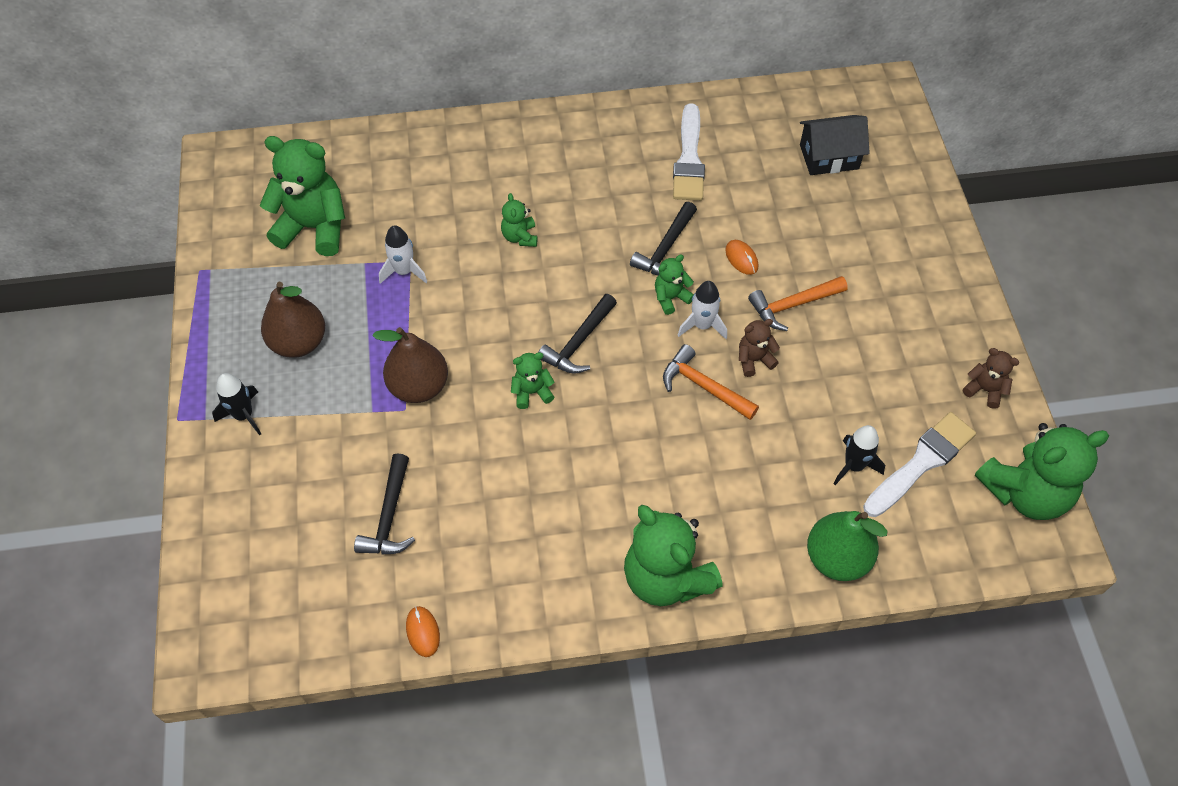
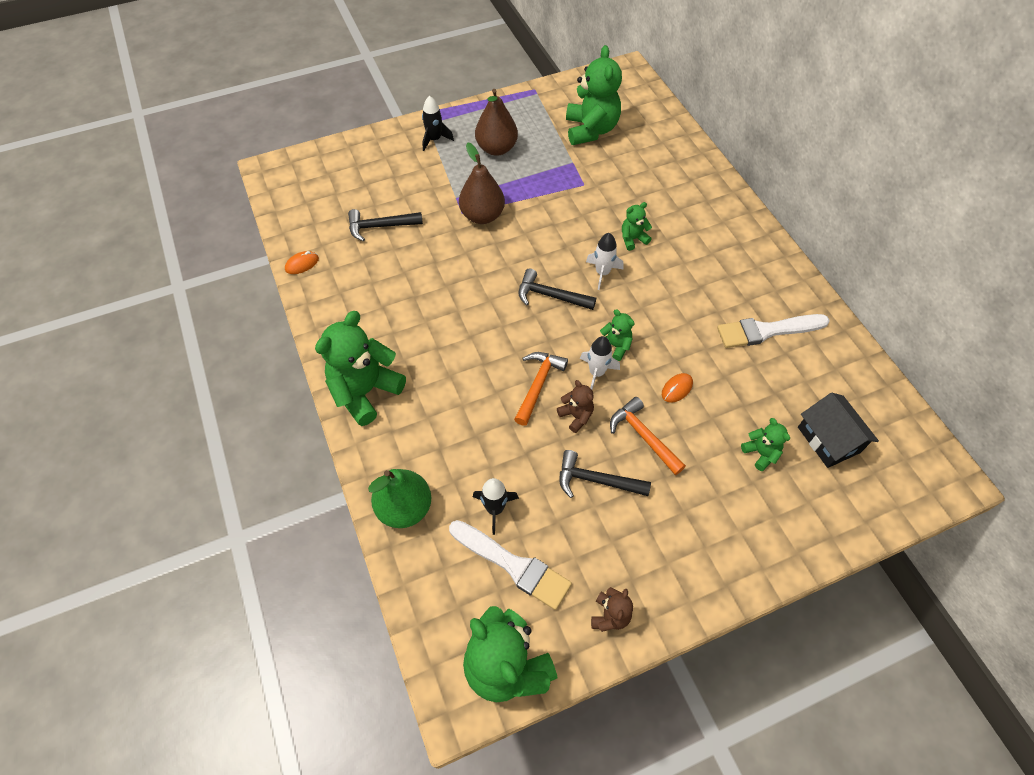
camera: 75 degrees right, 0 degrees up
(404, 271) = (574, 184): white rocket -> white rocket (602, 273)
(532, 392) = (498, 278): green teddy bear -> green teddy bear (760, 453)
(666, 248) = (663, 333): black hammer -> black hammer (596, 480)

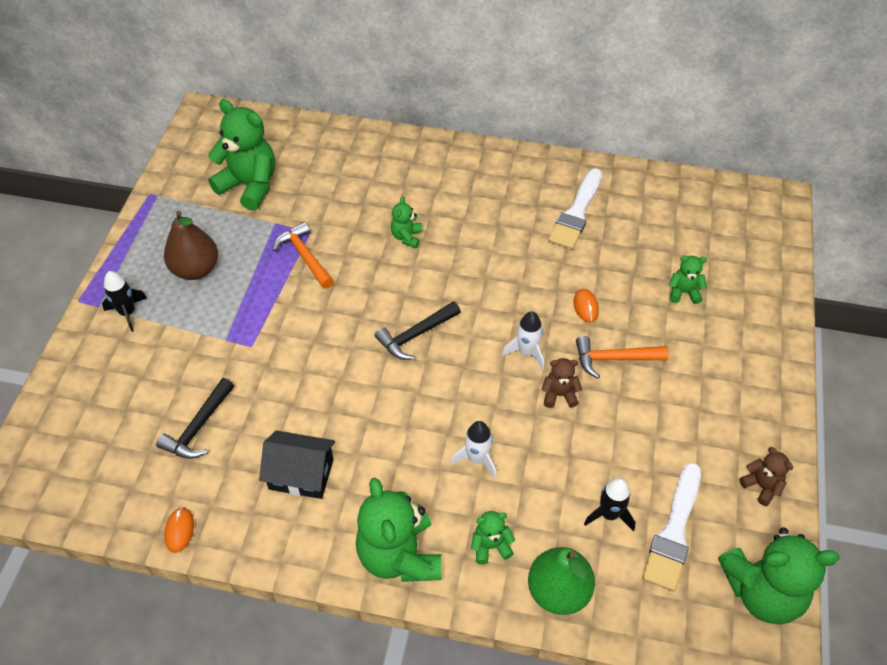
camera: 55 degrees left, 5 degrees down
(482, 216) = (271, 331): brown pear -> none
(513, 565) = (673, 532): white brush -> white brush turned 135 degrees clockwise
(538, 385) = (505, 404): orange hammer -> orange hammer (305, 256)
(596, 480) = (633, 419): black hammer -> none
(602, 273) = (424, 282): white rocket -> white rocket (477, 459)
(615, 346) = (510, 321): green teddy bear -> green teddy bear (490, 546)
(828, 439) = (701, 244): black house -> black house (301, 474)

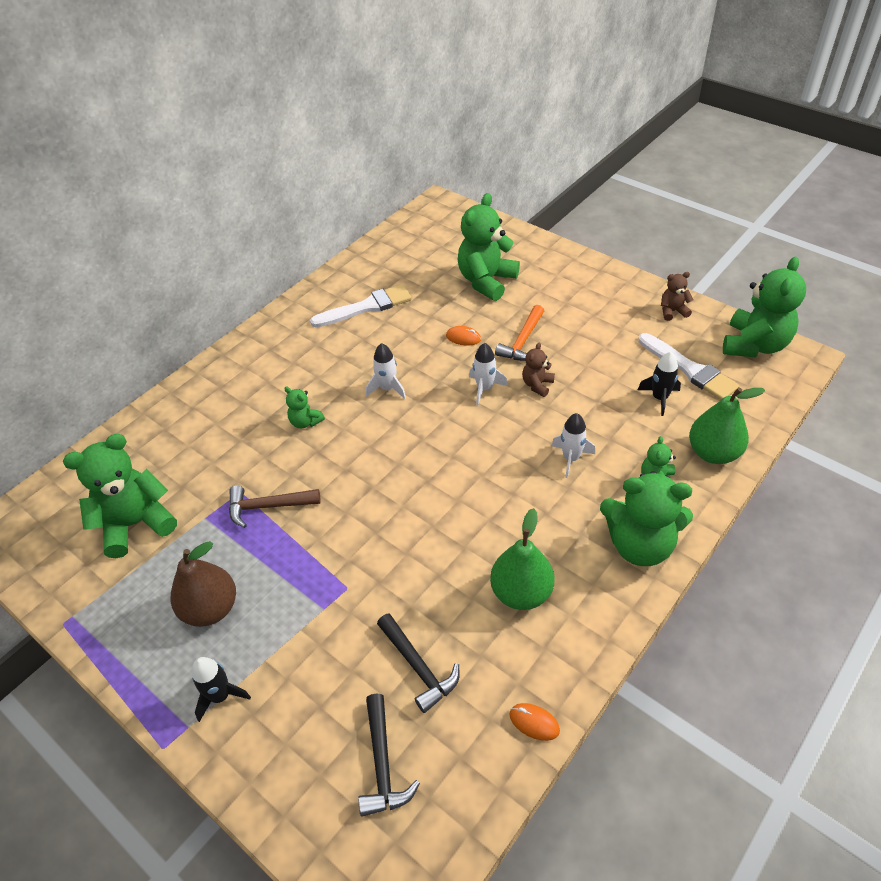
camera: 60 degrees left, 5 degrees down
(301, 474) = (521, 592): black house -> green pear
(305, 256) = (268, 506): orange hammer -> brown hammer
(416, 335) = (420, 454): black hammer -> black hammer (382, 763)
(480, 277) = (387, 389): none -> white rocket
(576, 213) = (366, 307): white brush -> white brush turned 75 degrees counterclockwise
(684, 292) = (486, 281): green teddy bear -> green teddy bear, size x2.09

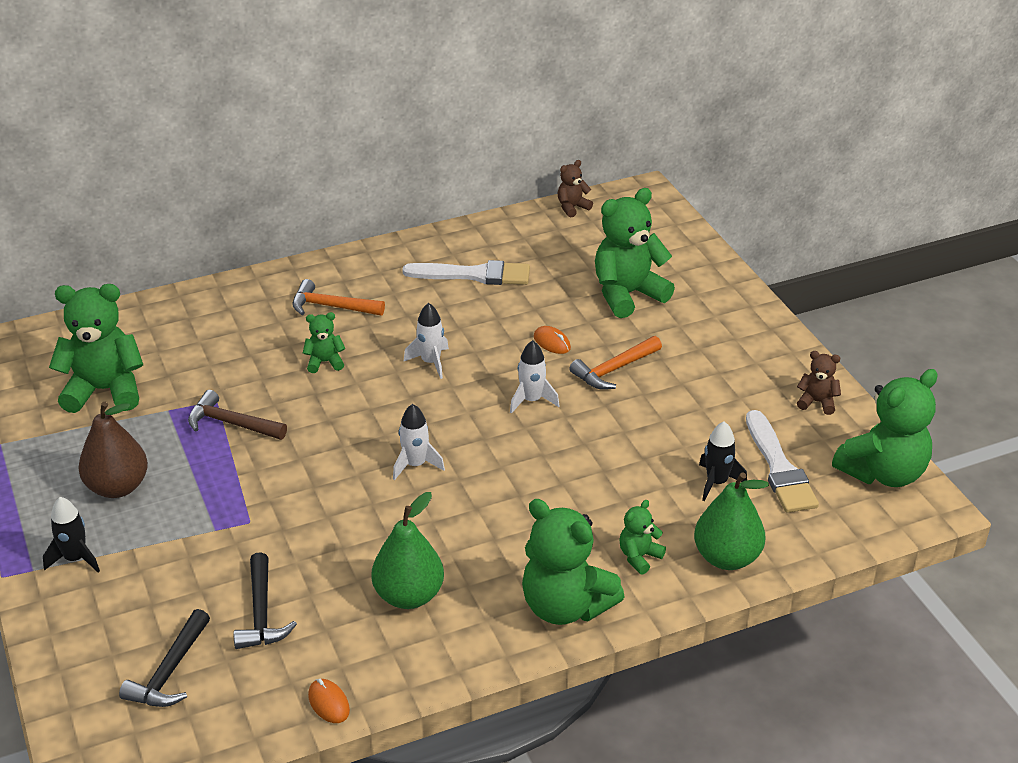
camera: 25 degrees right, 10 degrees down
(277, 374) = (332, 307): none -> orange hammer
(305, 422) = (325, 362): green teddy bear -> green teddy bear turned 105 degrees clockwise
(537, 385) = (591, 418): brown teddy bear -> brown teddy bear (572, 207)
(571, 458) = (565, 501): white rocket -> white rocket (415, 465)

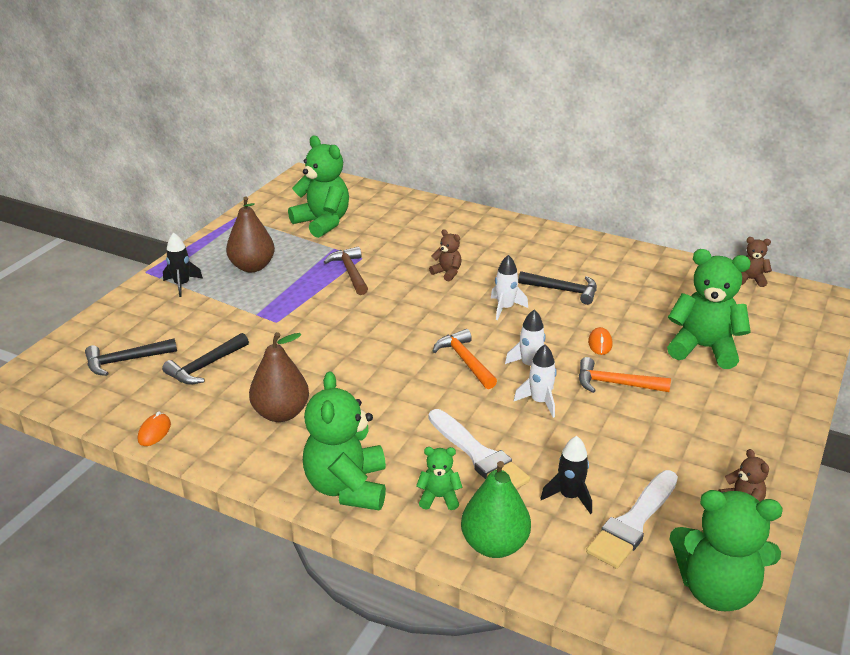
camera: 50 degrees right, 5 degrees down
(325, 362) = (447, 273): green teddy bear -> brown teddy bear
(332, 307) = (499, 249): orange hammer -> orange hammer (465, 361)
(409, 596) = (281, 413): green pear -> brown pear
(415, 465) = (402, 353): white rocket -> white rocket (540, 402)
(450, 313) = (563, 290): none -> black hammer
(474, 275) = (614, 279): white brush -> white brush (478, 455)

